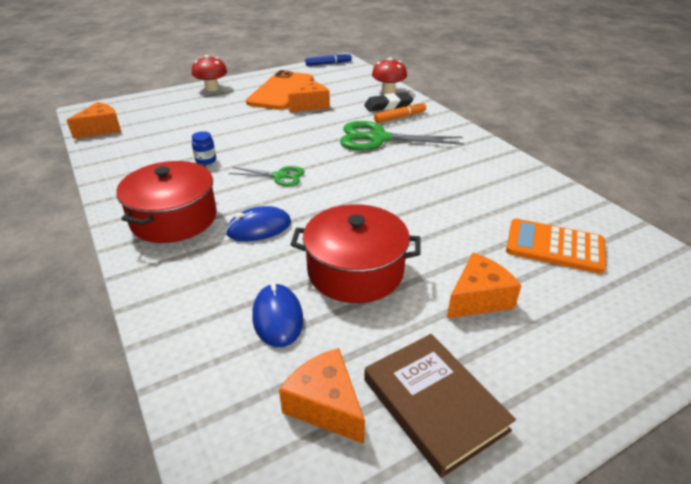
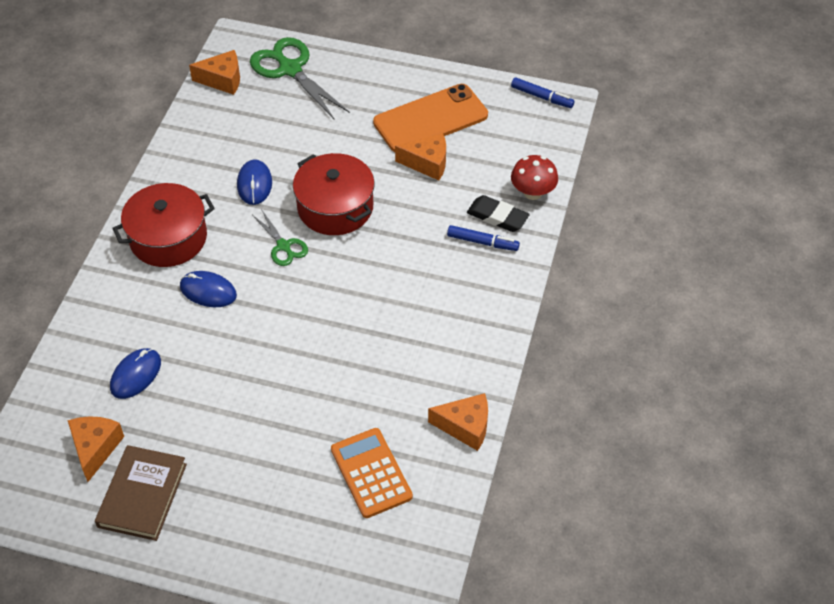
camera: 45 degrees right, 15 degrees up
(206, 160) = (254, 184): blue jar -> blue mouse
(212, 88) = (374, 70): red mushroom -> none
(355, 271) = (218, 379): red pot -> red pot (335, 207)
(378, 139) = (419, 258): green scissors -> green scissors (290, 69)
(400, 117) = (482, 242): orange marker -> blue marker
(478, 298) = (258, 462): orange cheese -> orange cheese (465, 426)

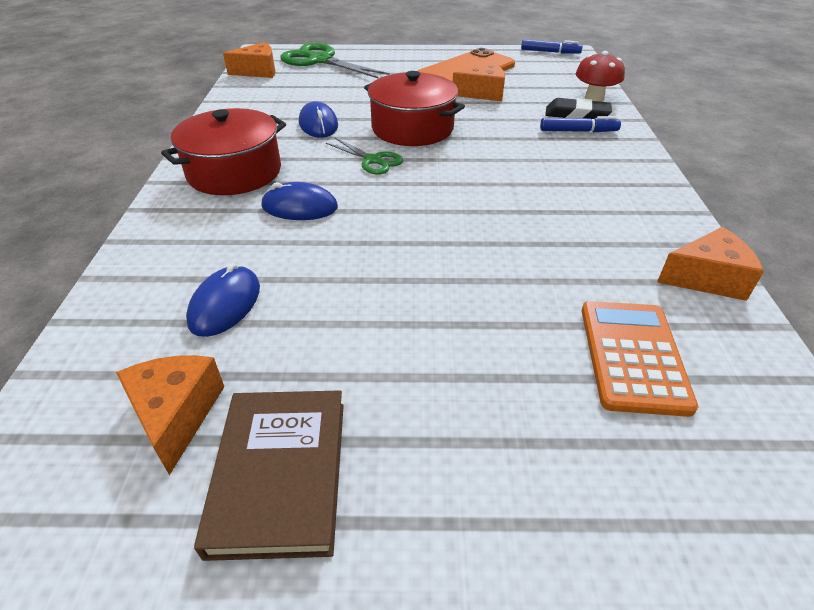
camera: 15 degrees left, 10 degrees down
(371, 473) = (633, 356): orange calculator -> orange calculator turned 45 degrees clockwise

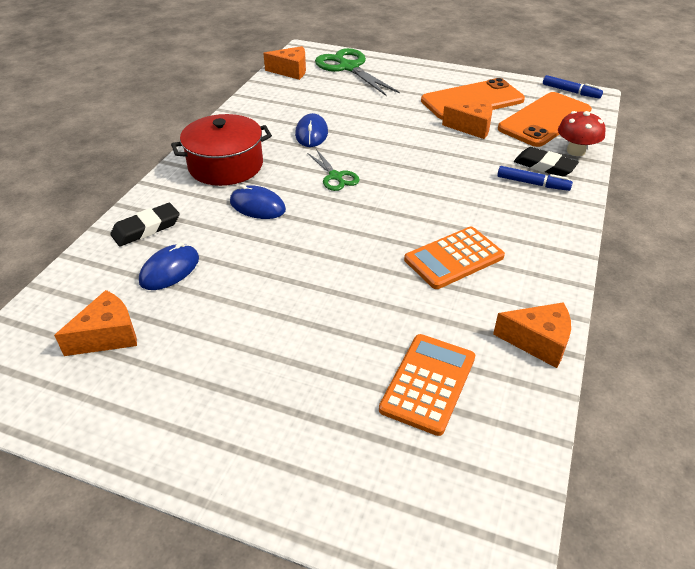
camera: 20 degrees right, 0 degrees up
(165, 261) = (146, 228): none -> black eraser
(176, 415) = (108, 335): orange cheese -> orange cheese turned 45 degrees clockwise
(280, 474) = (149, 388): brown book -> none
(412, 128) = (386, 152): red pot -> none
(545, 77) = (545, 120): none -> orange phone
(557, 215) = (454, 258): none -> orange calculator

